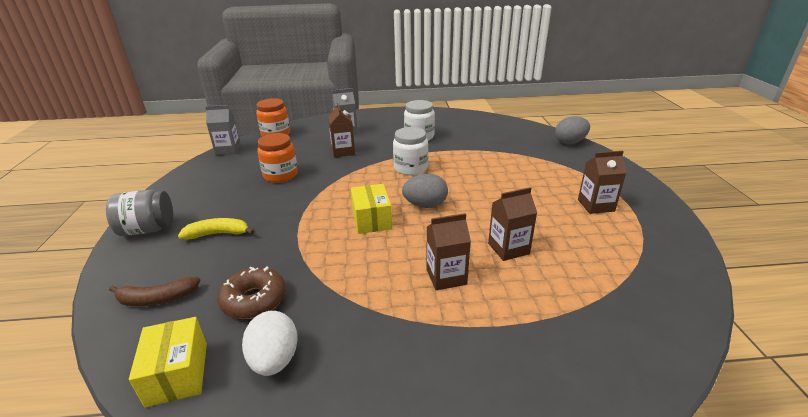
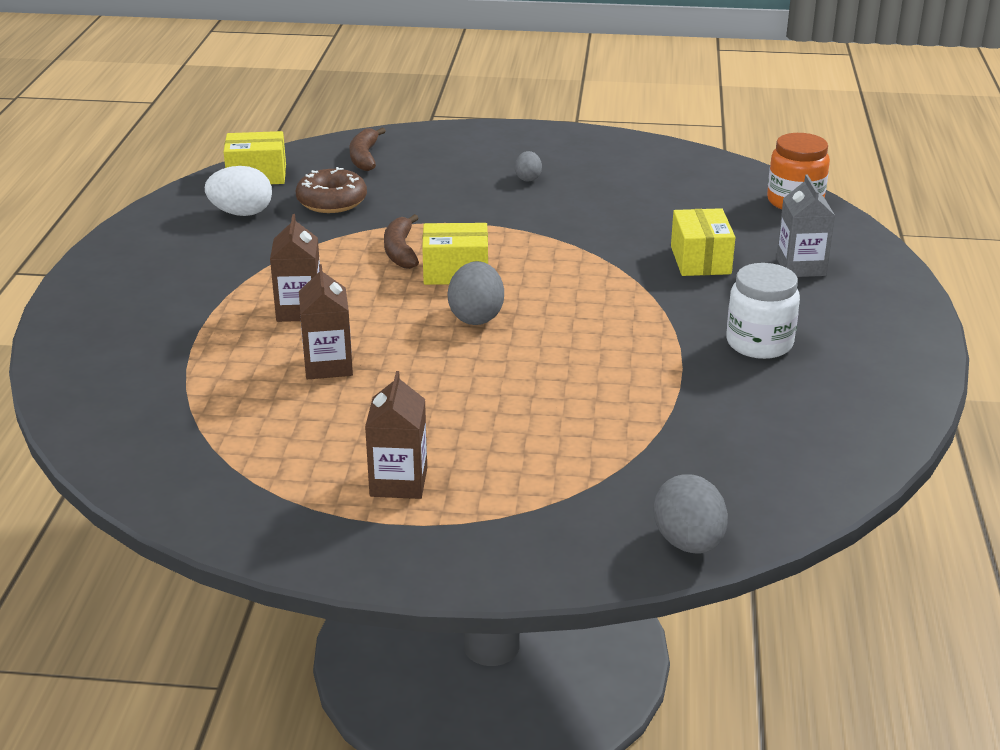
camera: 100 degrees right, 0 degrees up
(147, 229) = (502, 138): grey jar -> none
(218, 234) = (471, 176): yellow banana -> none
(228, 150) = (730, 166): grey carton -> none
(228, 210) = (528, 178): none -> grey egg
(280, 175) = (621, 209): orange jar -> none
(343, 151) = (700, 260): brown carton -> yellow box
(345, 246) = (400, 251): none -> brown banana
(410, 168) = (610, 318): white jar -> none

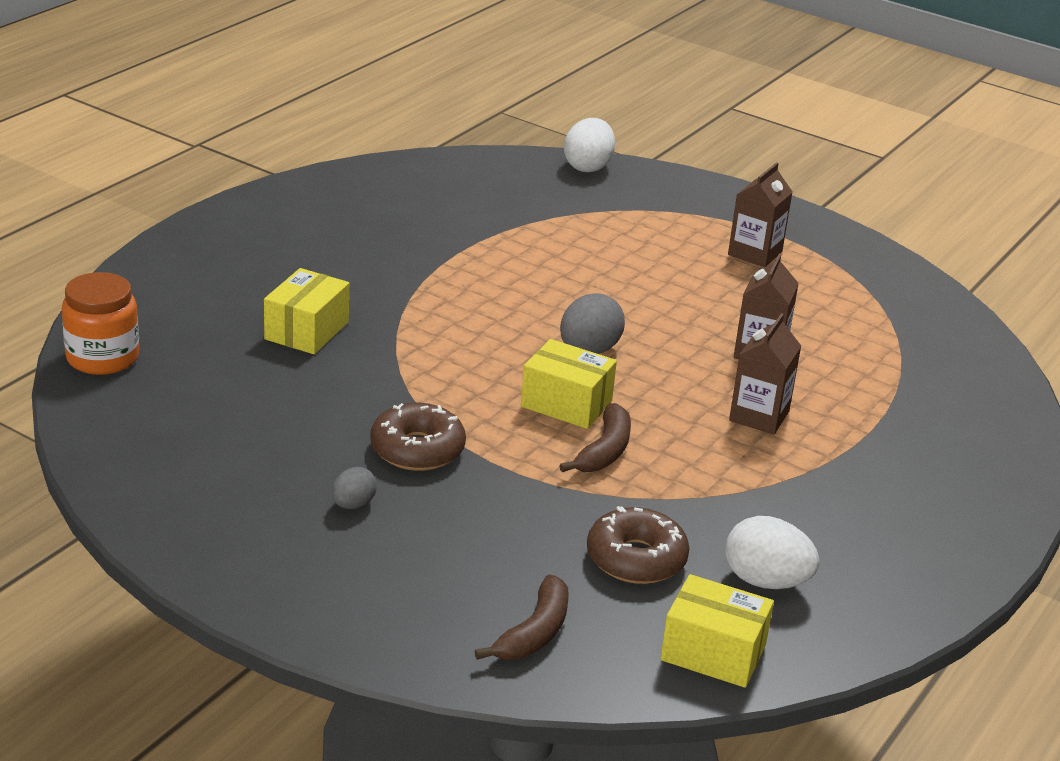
camera: 155 degrees left, 0 degrees up
(525, 214) = (417, 449): none -> brown donut
(688, 543) = (587, 167): grey egg -> white egg
(759, 343) = (368, 248): white jar -> none
(801, 267) = (224, 292): grey carton -> none

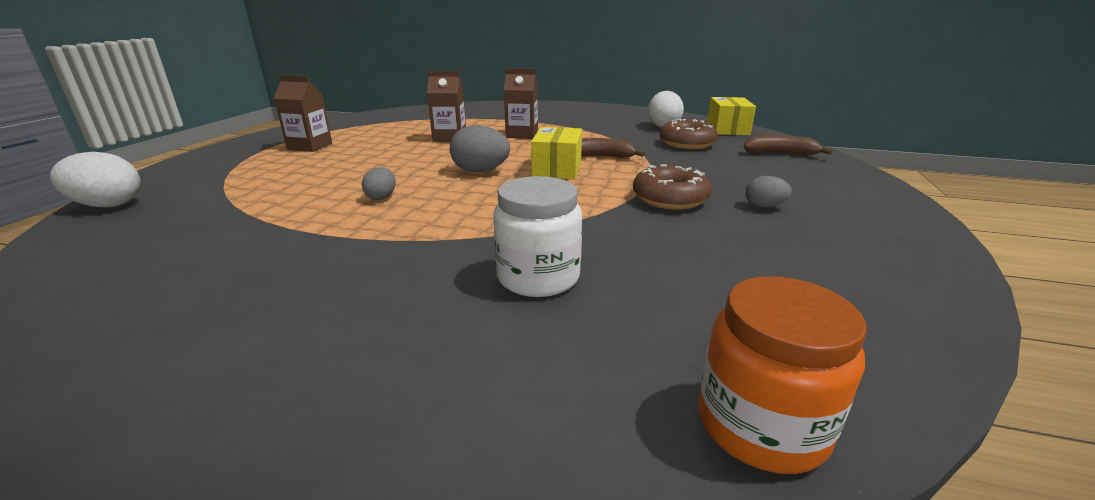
camera: 105 degrees left, 5 degrees down
(307, 331) = (538, 277): yellow box -> white jar
(532, 284) = (382, 197): none -> grey egg

